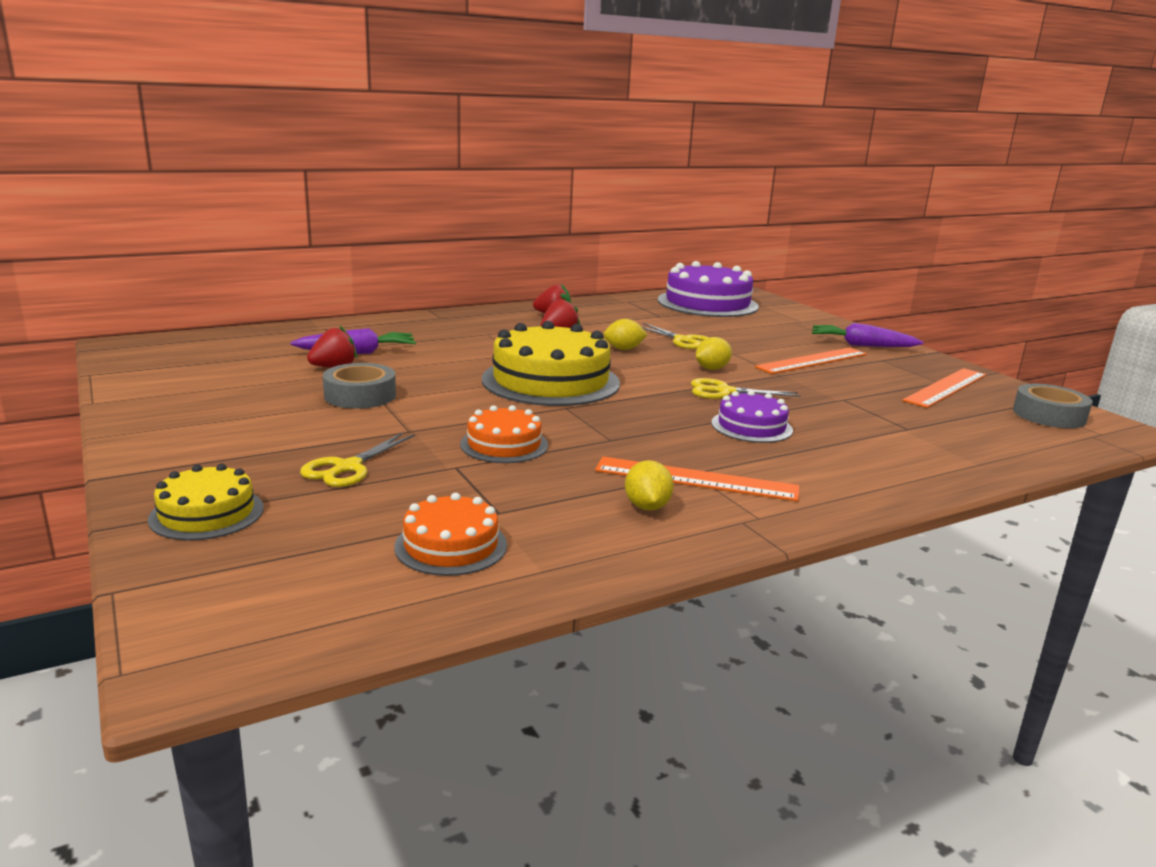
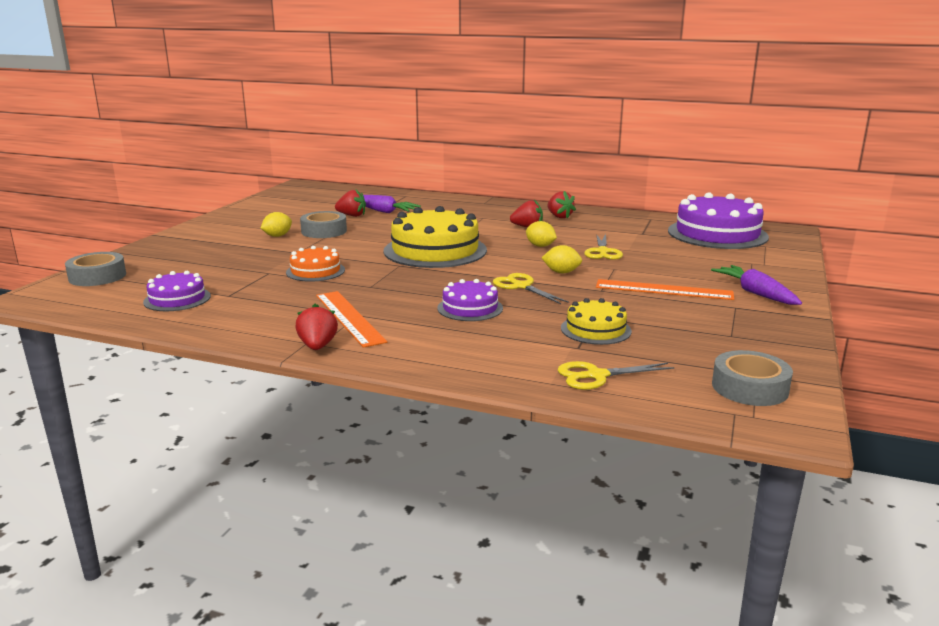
camera: 50 degrees right, 0 degrees up
(207, 513) = (147, 257): yellow cake -> yellow cake (595, 329)
(213, 573) = (97, 276): none -> grey tape
(348, 467) = (231, 258): yellow scissors -> yellow scissors (596, 376)
(451, 545) = (177, 299): orange cake -> purple cake
(647, 507) = (288, 318): yellow lemon -> yellow lemon (277, 236)
(764, 520) = (317, 346): none -> red strawberry
(946, 387) = (721, 340): orange ruler -> none

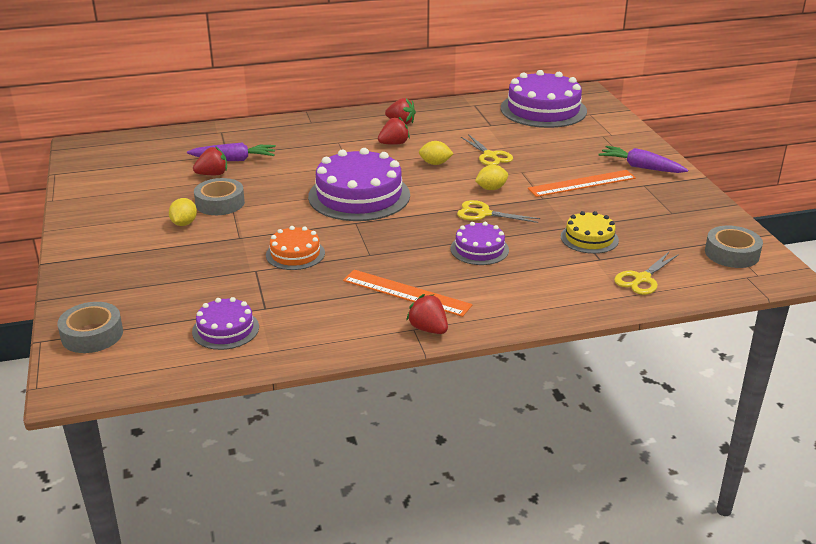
camera: 35 degrees left, 10 degrees up
(435, 250) = (359, 196): yellow cake -> purple cake

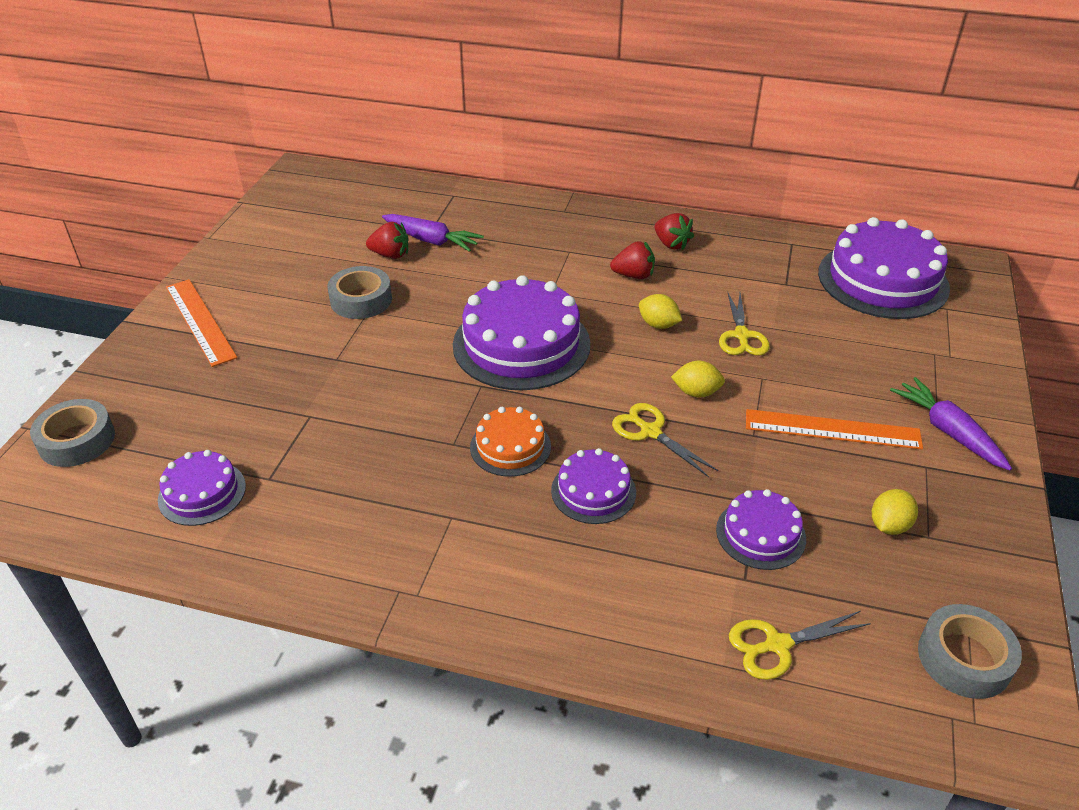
camera: 30 degrees right, 10 degrees up
(184, 223) = (300, 316): yellow lemon -> yellow lemon (889, 525)
(295, 254) = (372, 408): orange cake -> orange cake (510, 446)
(406, 293) = (441, 526): orange ruler -> orange ruler (200, 321)
(428, 329) = (415, 600): red strawberry -> none
(589, 238) = (760, 534): yellow cake -> purple cake

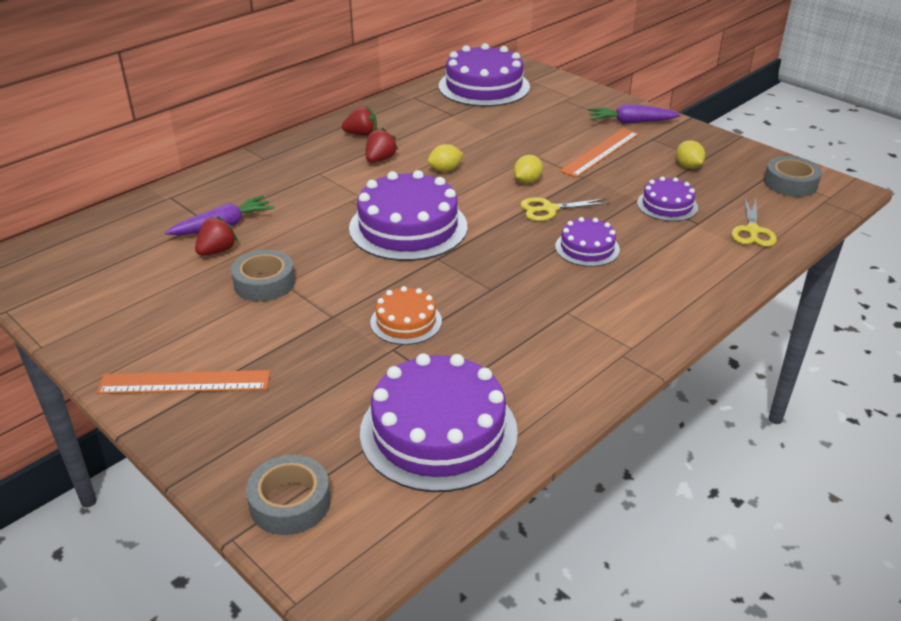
camera: 60 degrees left, 5 degrees down
(202, 493) = (438, 431): purple cake -> purple cake, size x1.91
(510, 446) = (516, 266): orange cake -> orange cake (406, 321)
(741, 335) = (488, 147): yellow scissors -> none

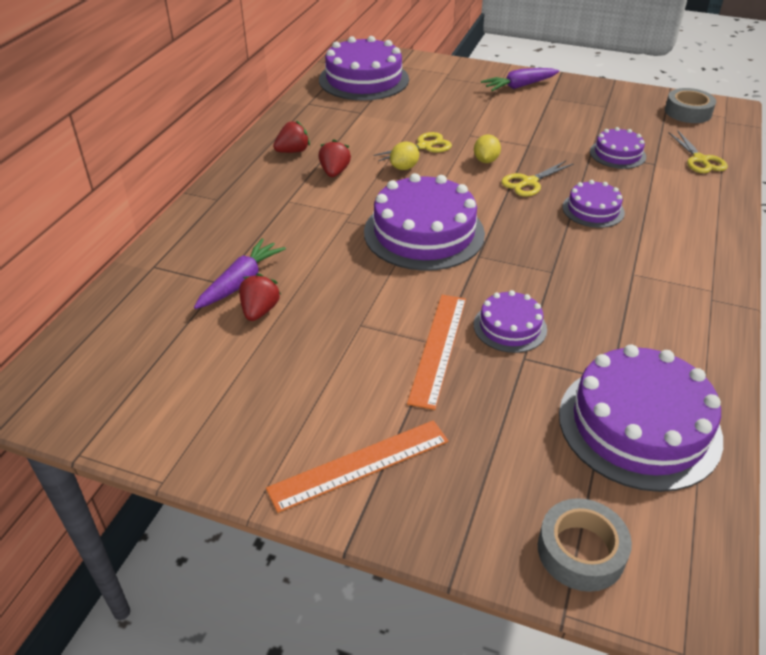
camera: 25 degrees left, 5 degrees up
(264, 283) = (340, 330): grey tape -> none
(406, 321) = (510, 327): orange cake -> purple cake
(482, 156) = (424, 146): none -> yellow scissors
(600, 152) = (521, 119): orange ruler -> orange ruler (438, 348)
(688, 166) = (600, 115): yellow lemon -> none

